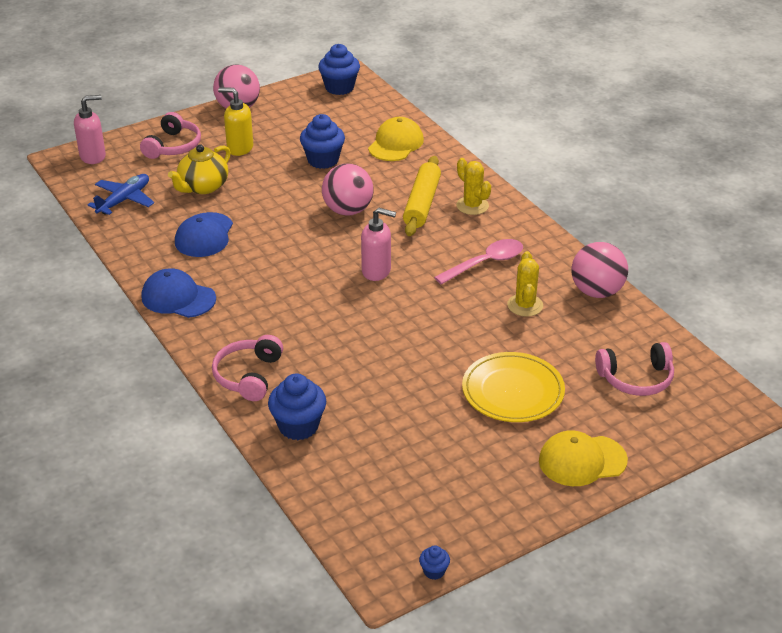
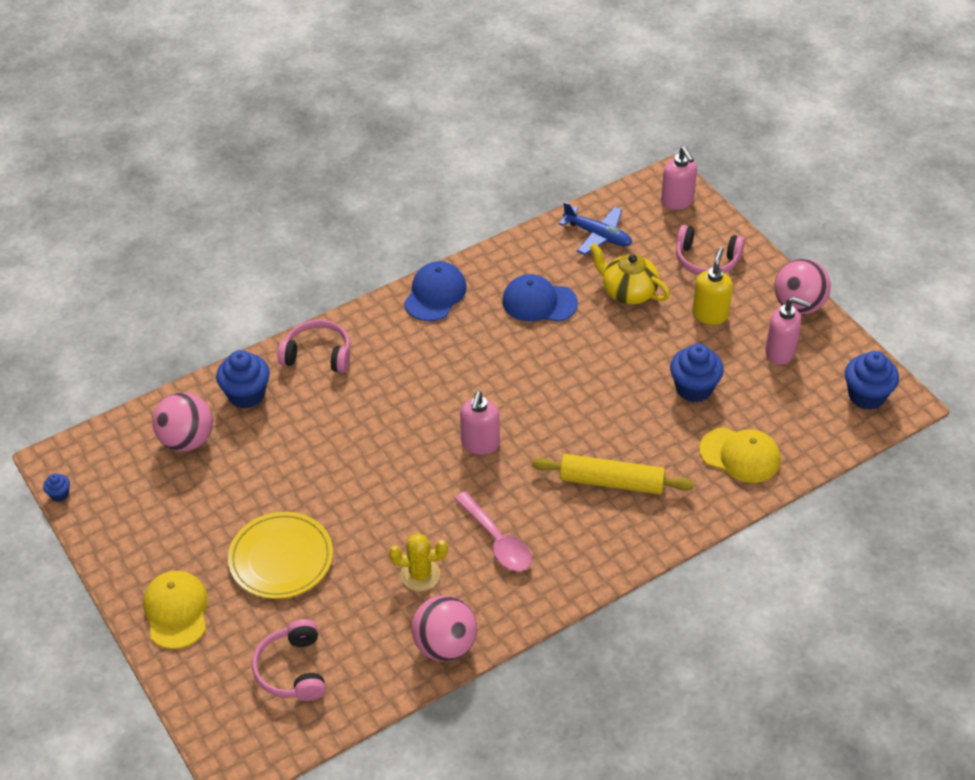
camera: 90 degrees right, 10 degrees up
(288, 119) = (780, 352): none -> pink soap dispenser
(348, 210) = (593, 415): pink ball -> pink ball (187, 440)
(472, 206) = (611, 530): yellow cactus -> none

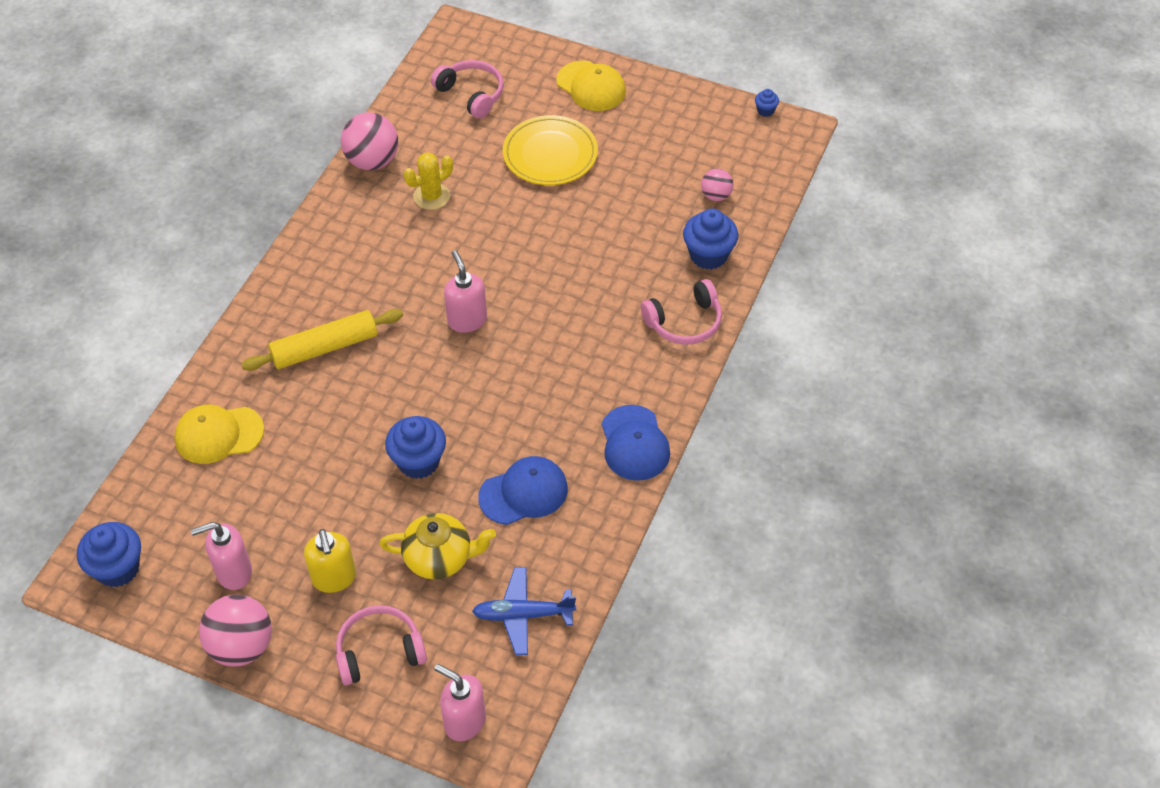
camera: 145 degrees right, 5 degrees up
(187, 440) = (716, 195): pink ball -> pink ball, size x0.56
(497, 540) = (389, 251): pink spoon -> none
(694, 388) = (302, 480): blue cupcake -> blue cupcake (418, 461)

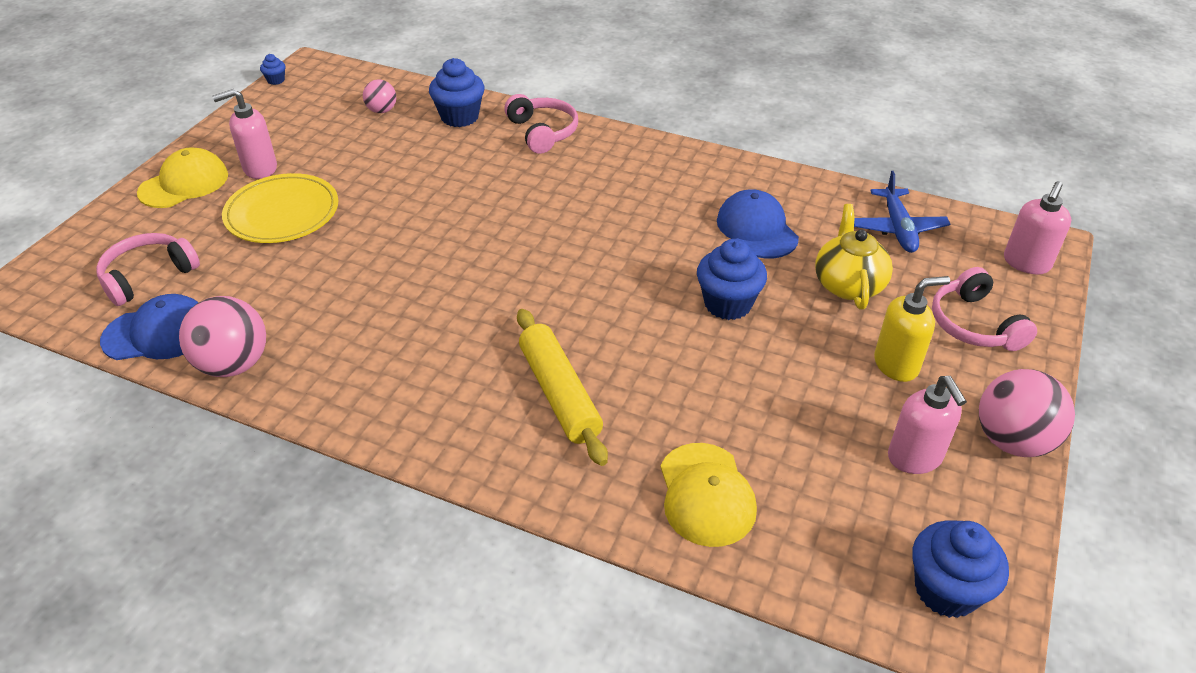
camera: 90 degrees left, 10 degrees down
(431, 196) = (319, 306): yellow cactus -> none
(467, 320) = (526, 272): pink soap dispenser -> pink soap dispenser (260, 169)
(634, 443) = (689, 163): blue cap -> blue cap (158, 333)

